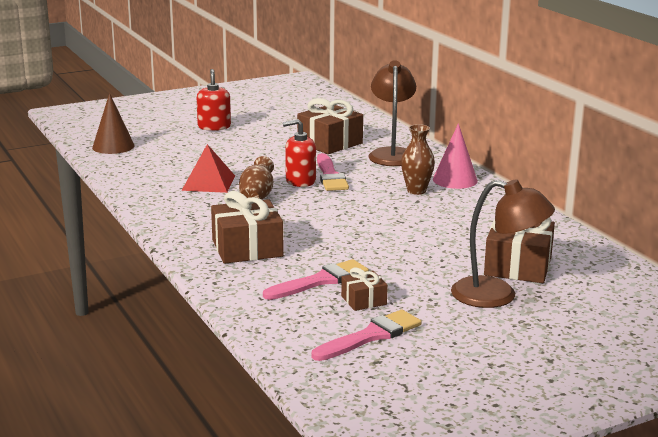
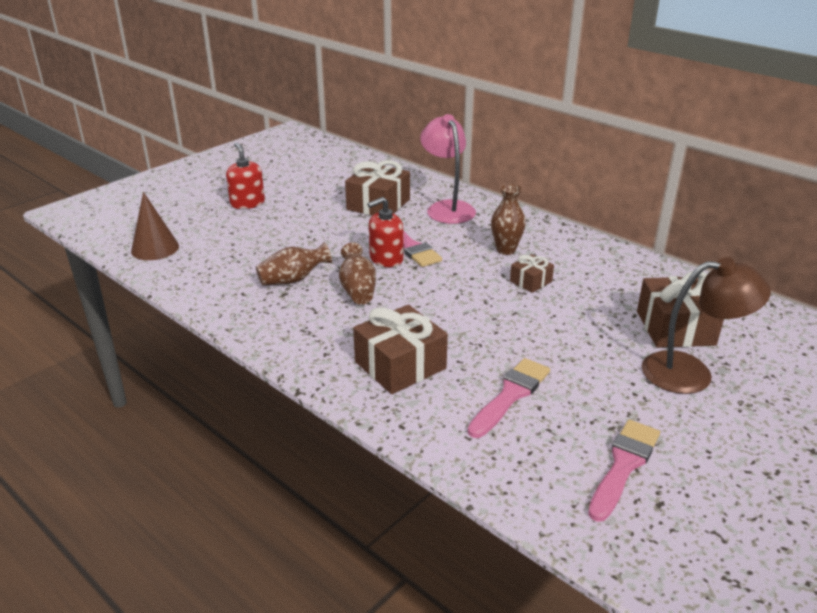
camera: 20 degrees left, 10 degrees up
(208, 183) = (293, 280): red pyramid -> brown vase
(363, 300) = (575, 413): brown gift -> brown gift (531, 281)
(392, 154) = (447, 208): brown lamp -> pink lamp
(455, 180) = (529, 229): pink cone -> none

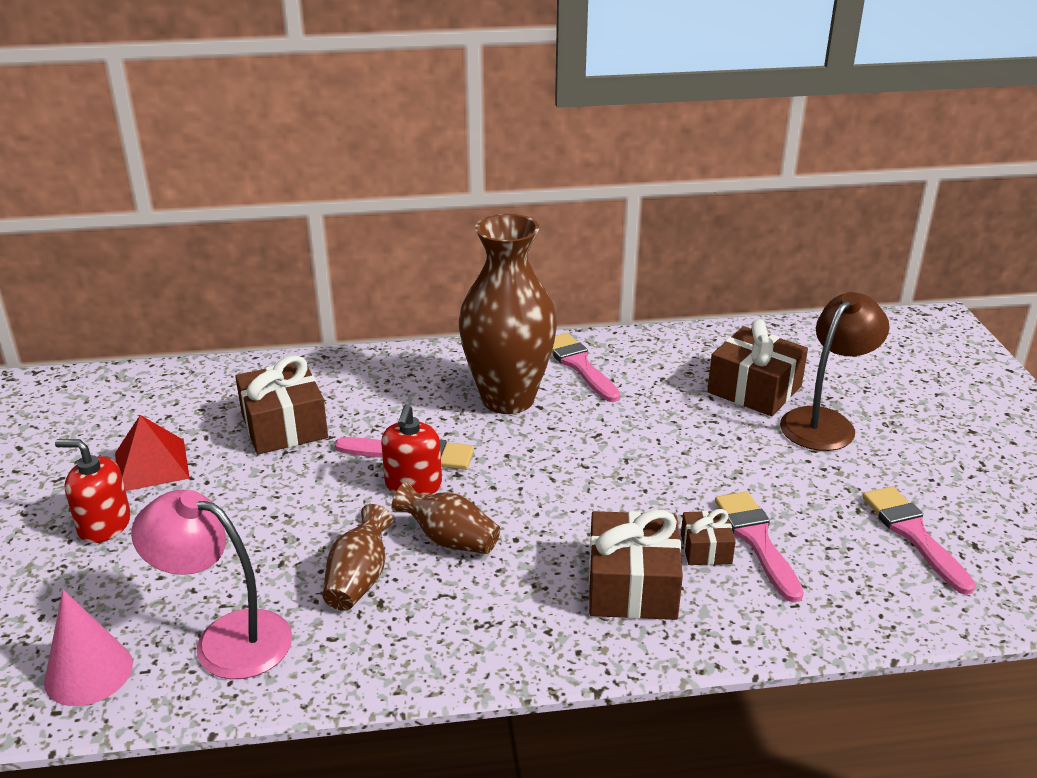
camera: 50 degrees left, 0 degrees up
(155, 248) = (88, 672): brown cone -> pink cone
(301, 191) = (151, 465): none -> red pyramid
(447, 208) = (368, 386): pink lamp -> pink lamp (226, 638)
(506, 250) = (508, 399): brown vase -> brown vase, size x2.09
(531, 281) = (585, 418): brown gift -> brown gift (706, 549)
(580, 256) = (579, 365): none -> pink brush

